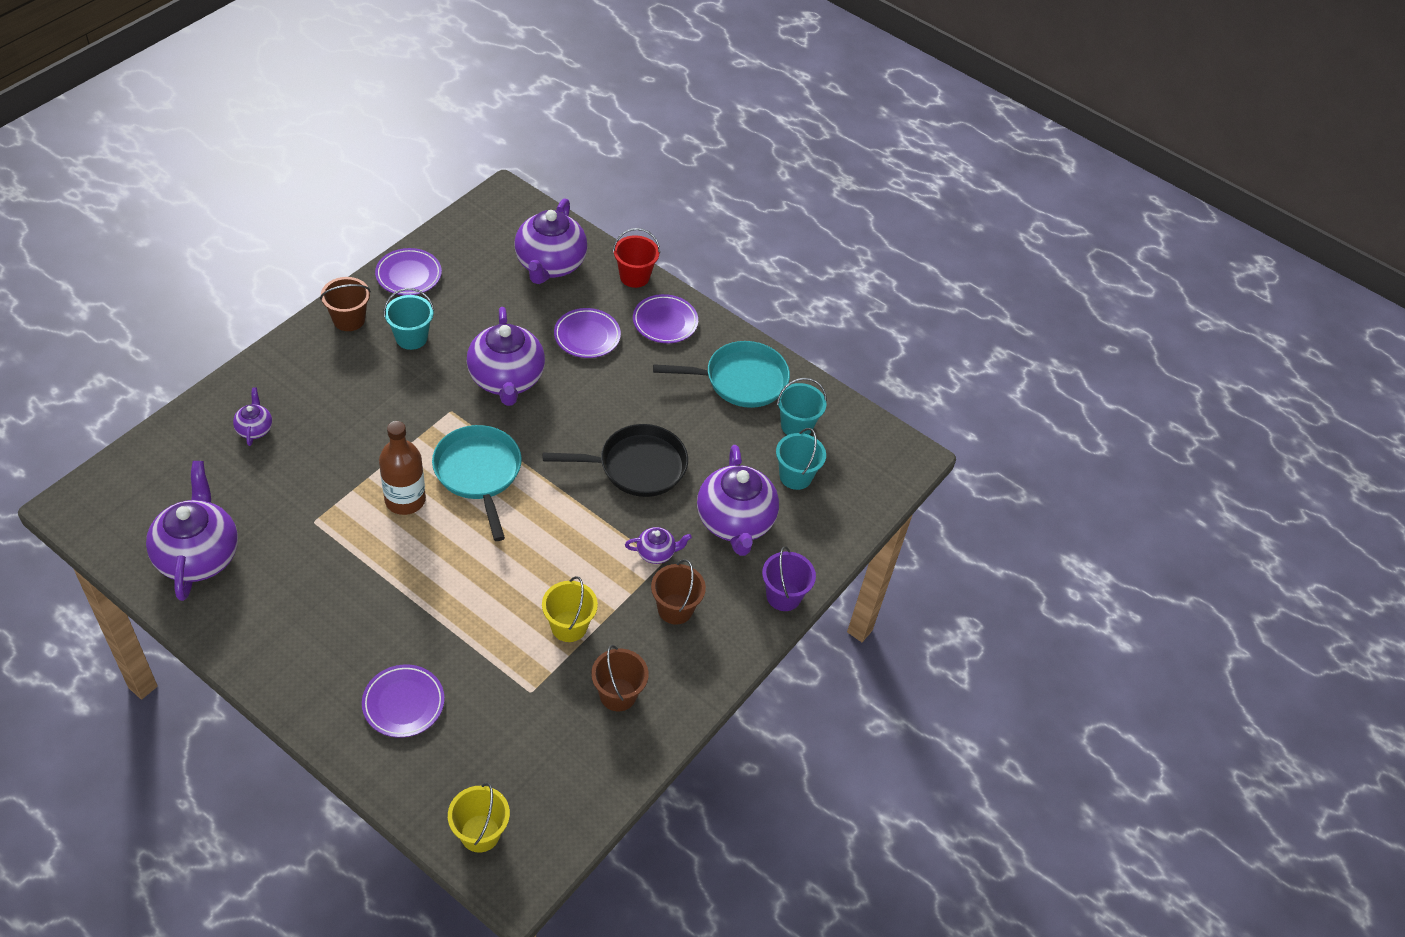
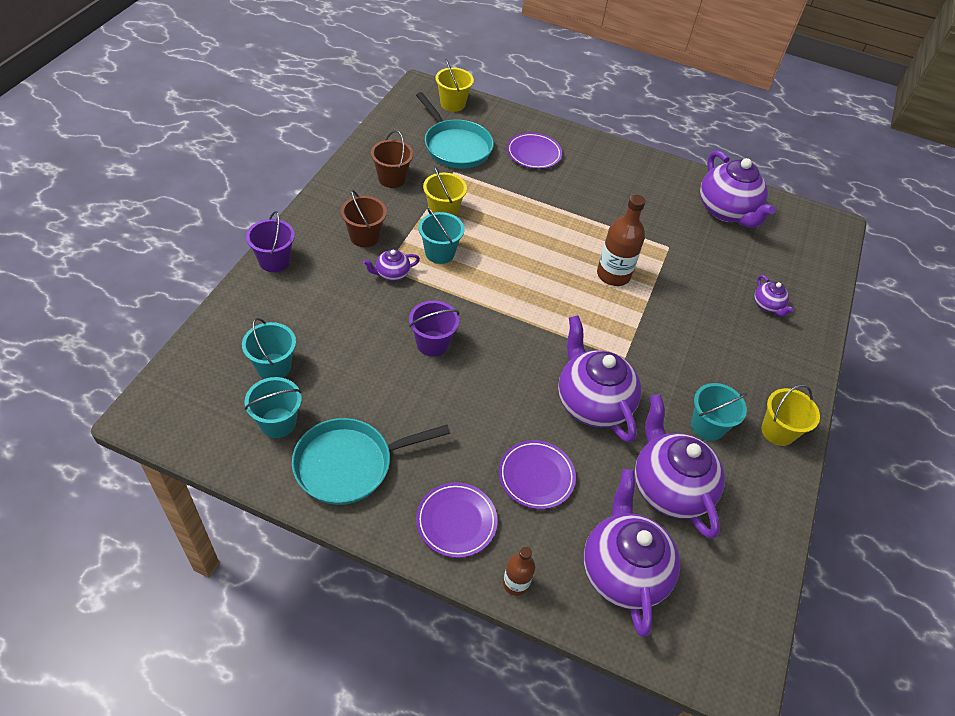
camera: 165 degrees right, 0 degrees up
(349, 319) = (778, 431): brown bucket -> yellow bucket
(408, 275) = (762, 505): purple plate -> none
(478, 473) = (568, 308): turquoise pan -> turquoise pan (455, 146)
(593, 569) = (439, 253): none -> turquoise bucket
(634, 276) = (515, 583): red bucket -> brown bottle
(637, 466) = (432, 343): black pan -> purple bucket
(735, 522) = (327, 311): purple teapot -> purple teapot (669, 487)

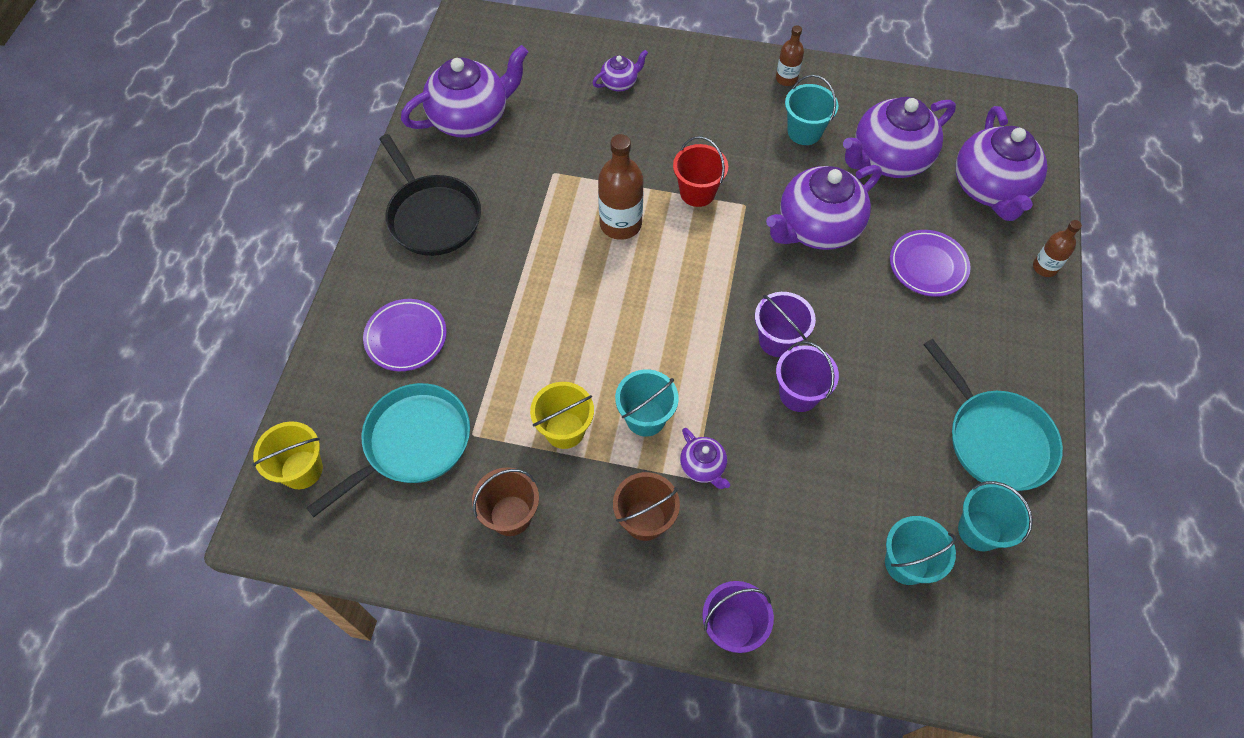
camera: 95 degrees left, 10 degrees up
(456, 522) = (1009, 325): purple plate -> none
(484, 344) = (778, 340): none -> purple bucket
(623, 570) = (990, 189): purple teapot -> purple teapot turned 75 degrees counterclockwise
(633, 178) = (432, 216): none -> black pan
(640, 329) = (697, 192): none -> red bucket
(778, 431) = (786, 79): yellow bucket -> brown bottle

